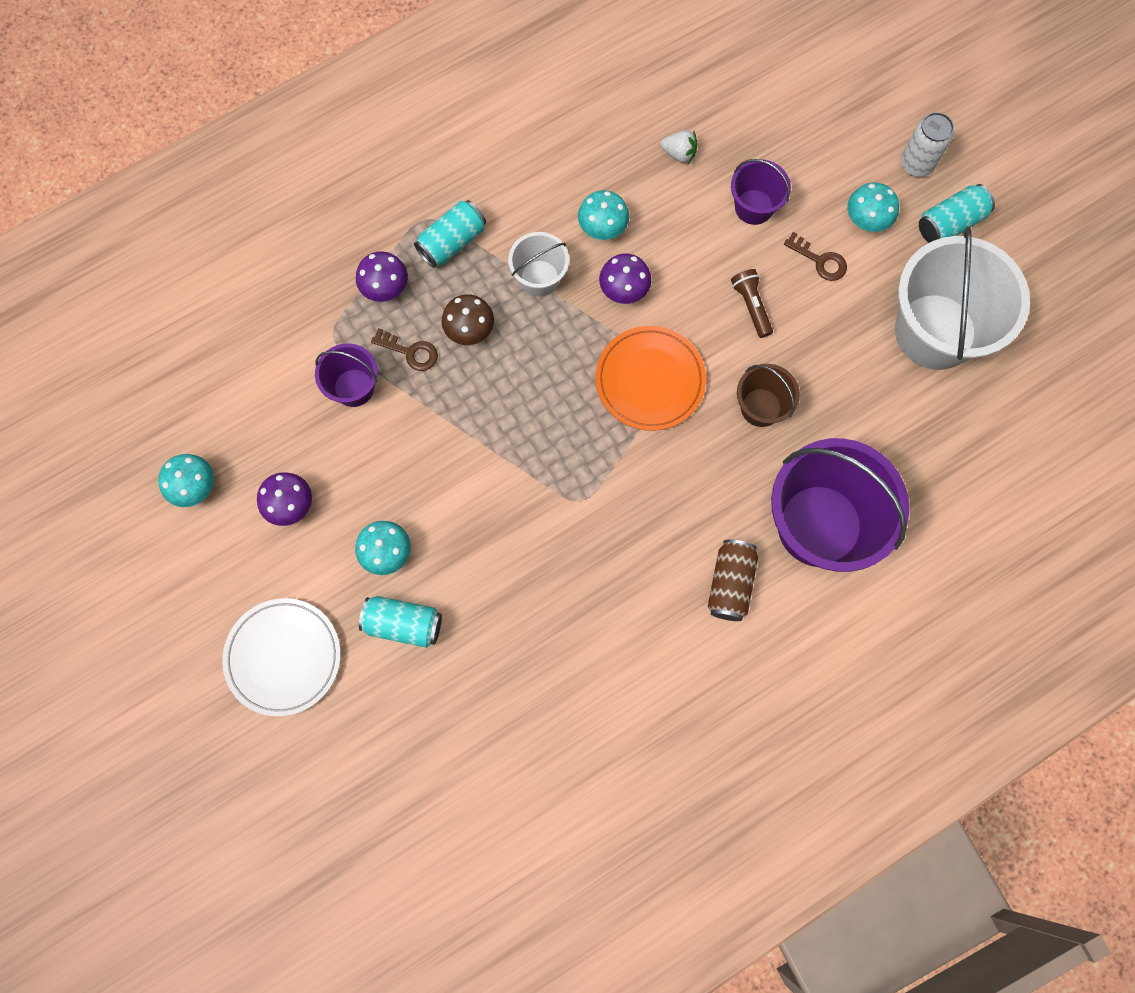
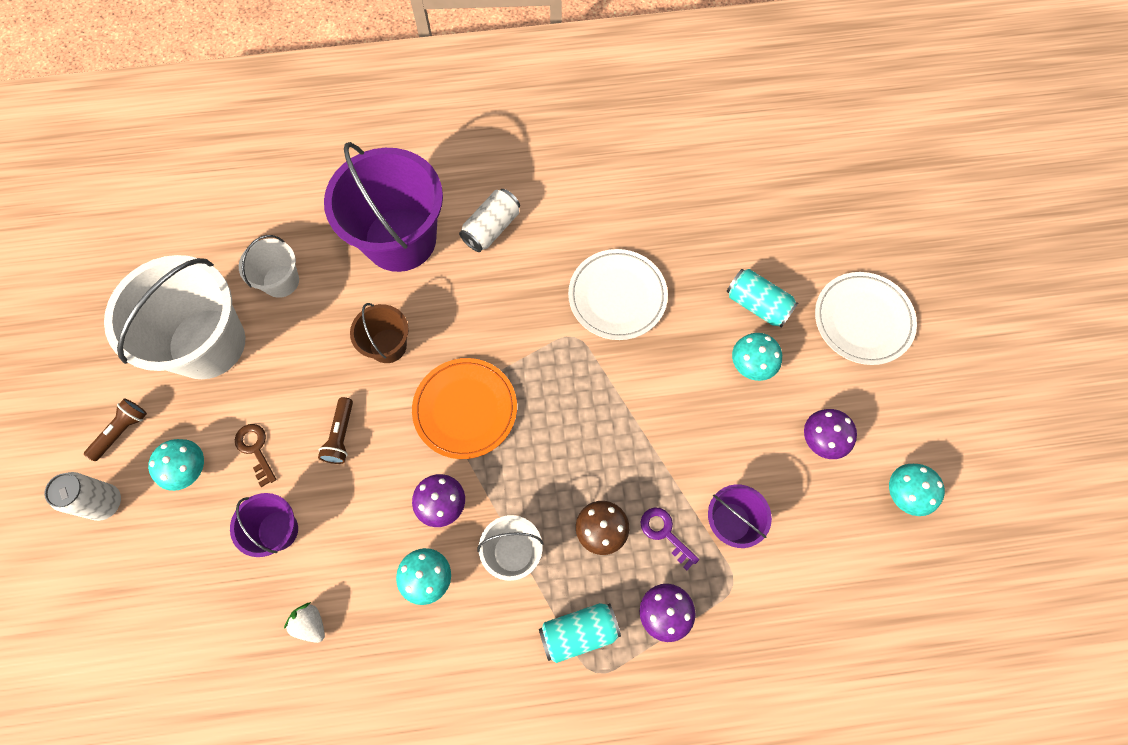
camera: 155 degrees left, 5 degrees down
(410, 352) = (665, 533): brown key -> purple key
(556, 565) = (617, 296): none -> white plate
(730, 584) = (491, 228): brown can -> white can
(910, 424) = (281, 281): none -> white bucket
(950, 223) = (122, 431): turquoise can -> brown flashlight

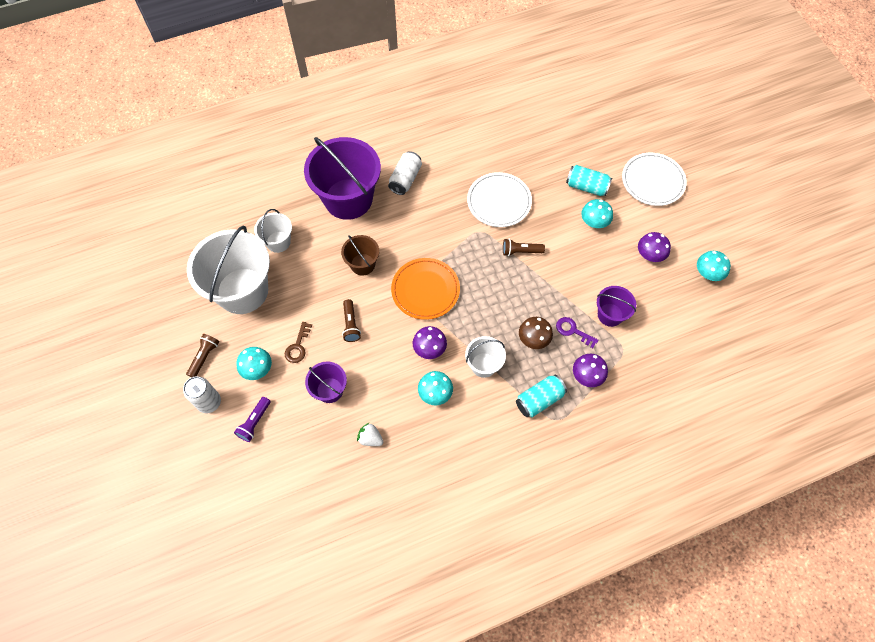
camera: 15 degrees left, 5 degrees down
(157, 551) = (254, 422): none -> purple flashlight
(255, 449) = (298, 346): brown key -> brown key turned 120 degrees counterclockwise
(625, 384) = (520, 251): none -> brown flashlight

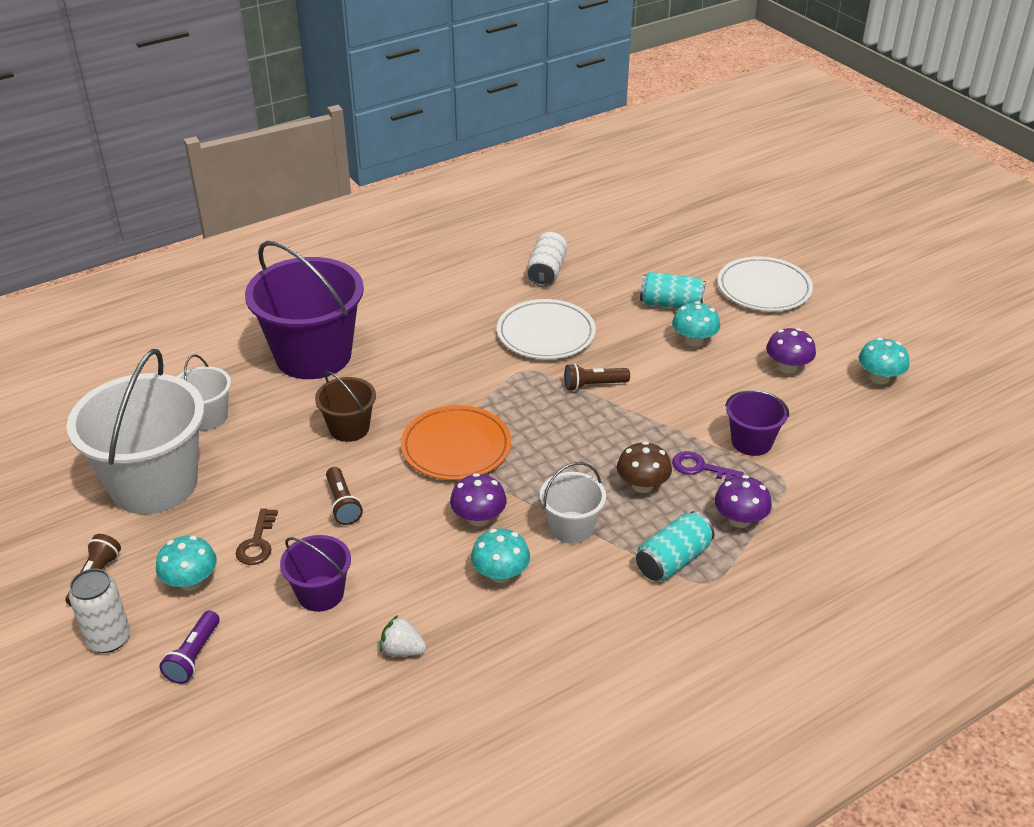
camera: 10 degrees left, 25 degrees down
(405, 179) = (398, 324): white can -> white can (546, 271)

